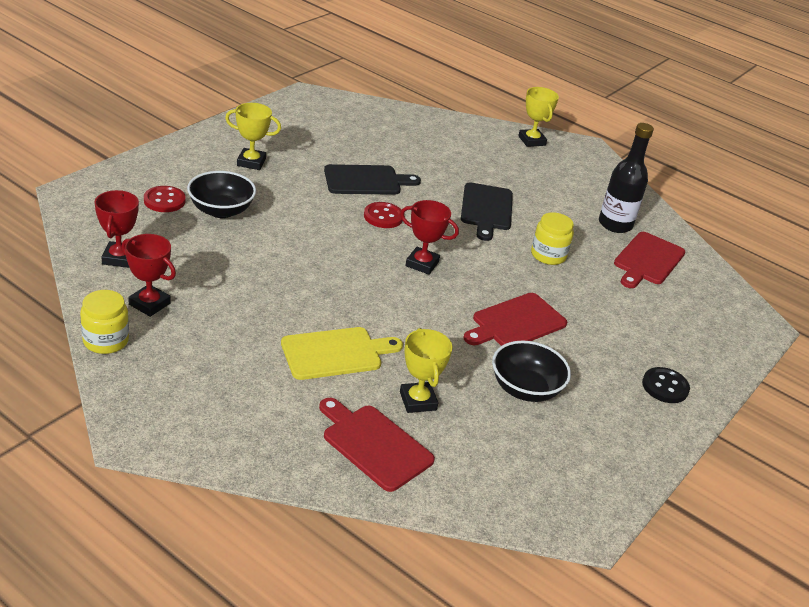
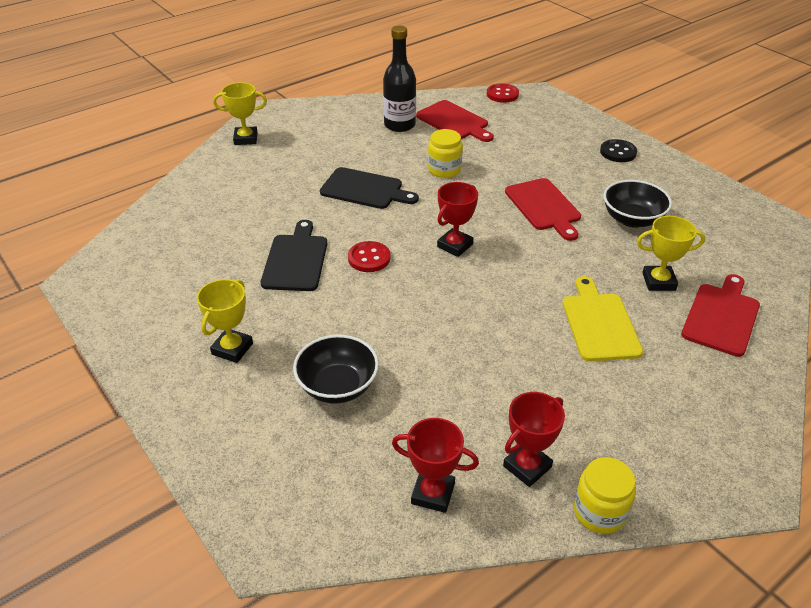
camera: 70 degrees left, 5 degrees up
(164, 201) = (306, 440): red button -> red button (502, 94)
(374, 445) = (721, 317): red cutting board -> red cutting board turned 150 degrees clockwise

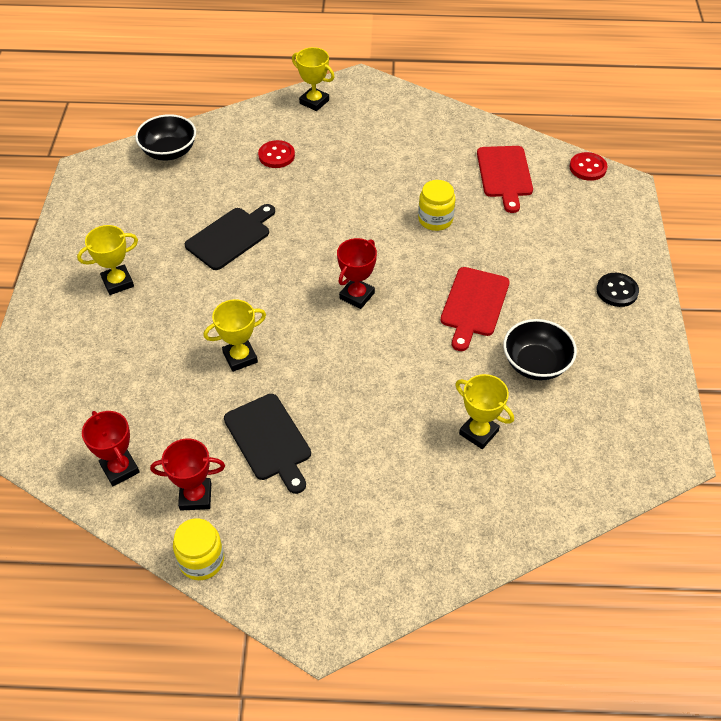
camera: 40 degrees right, 10 degrees up
(337, 386) = (148, 354): black bowl -> black bowl (169, 152)
(365, 189) = (349, 202): black cutting board -> black cutting board (269, 440)
(369, 258) = (281, 267): red button -> red button (276, 155)
(399, 125) = (452, 153): black bottle -> none
(421, 339) = (240, 357): none -> yellow trophy
(455, 245) = (357, 296): red trophy -> red trophy turned 45 degrees counterclockwise
(599, 324) = (381, 433): yellow cutting board -> none
(721, 317) = (488, 496): red cutting board -> none

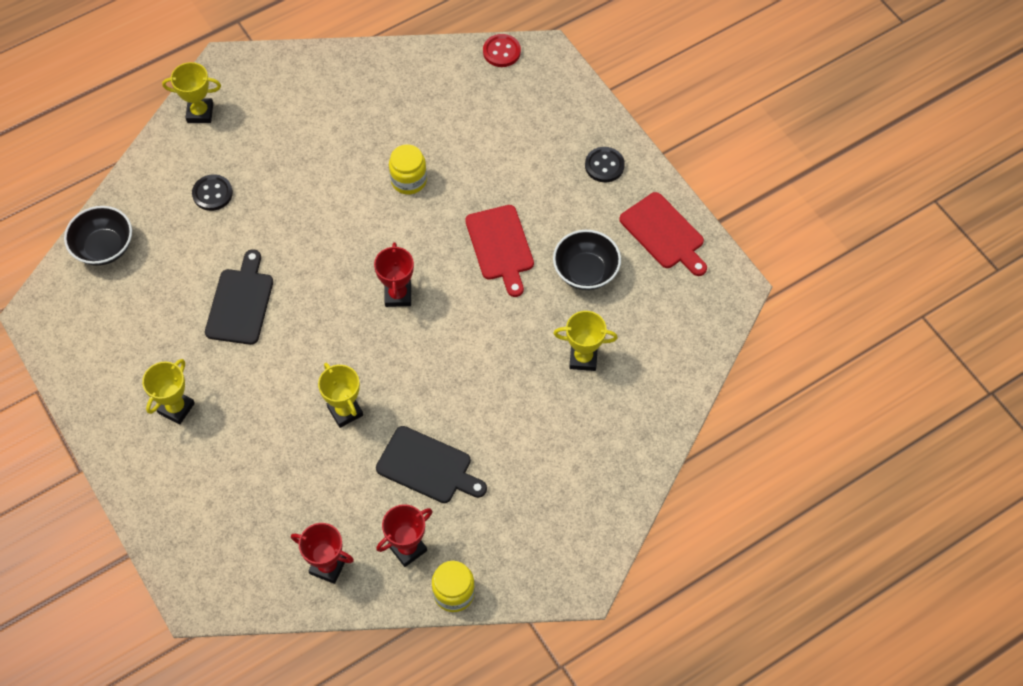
camera: 35 degrees left, 10 degrees up
(240, 357) = (345, 411): yellow trophy -> yellow trophy turned 60 degrees counterclockwise
(276, 155) = (212, 193): red button -> black button
(505, 174) = (435, 99): red cutting board -> red cutting board (664, 233)

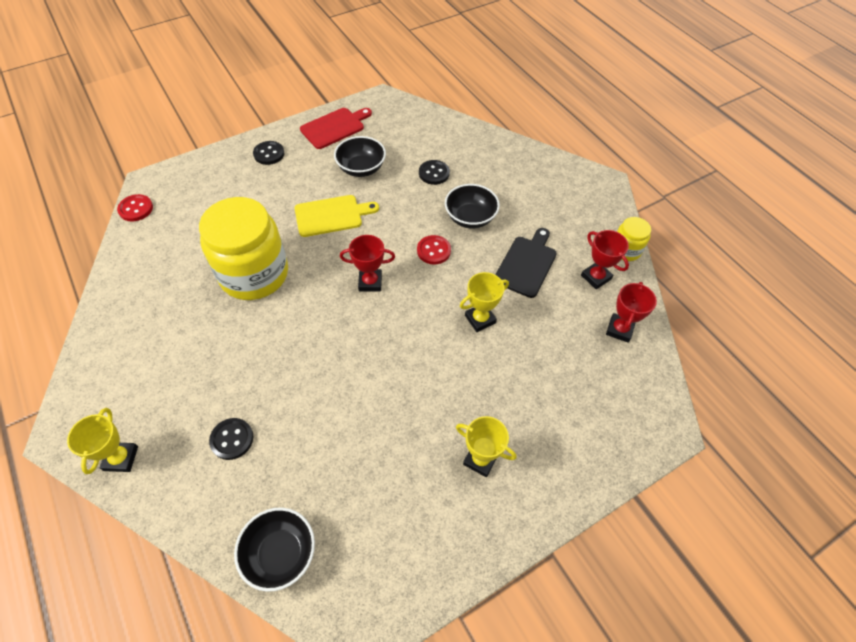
camera: 90 degrees left, 5 degrees down
(240, 303) = (366, 406): black cutting board -> none
(409, 180) = (254, 274): yellow jar -> yellow jar, size x2.16
(447, 360) = (433, 251): none -> red button
(500, 246) = (331, 215): red cutting board -> yellow cutting board
(503, 402) = (470, 218): none -> black bowl
(583, 358) = (434, 173): yellow trophy -> black button

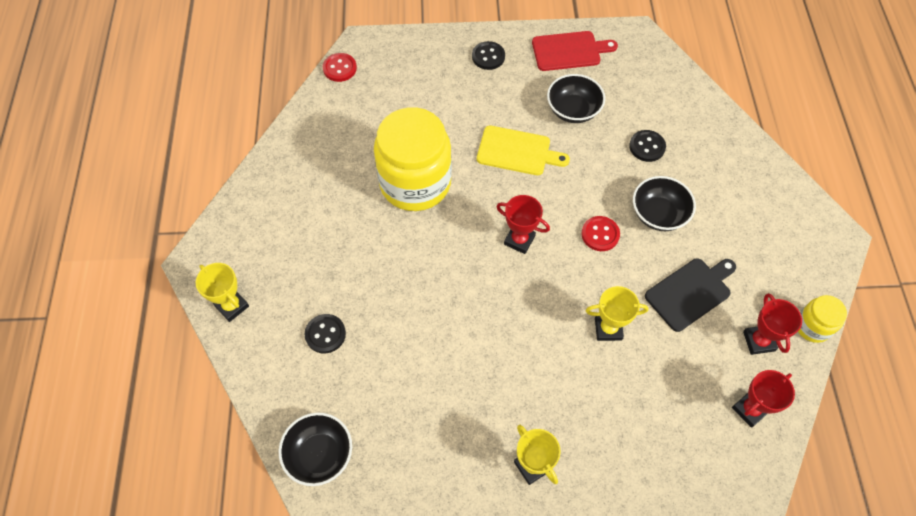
camera: 30 degrees right, 5 degrees up
(121, 458) = (232, 306): yellow trophy -> yellow trophy turned 75 degrees counterclockwise

